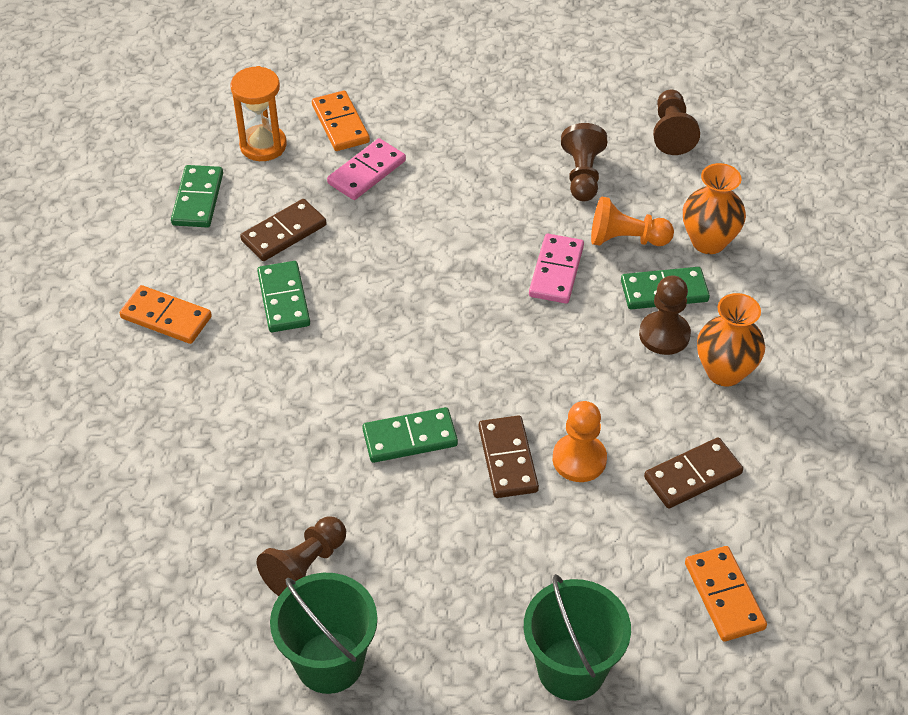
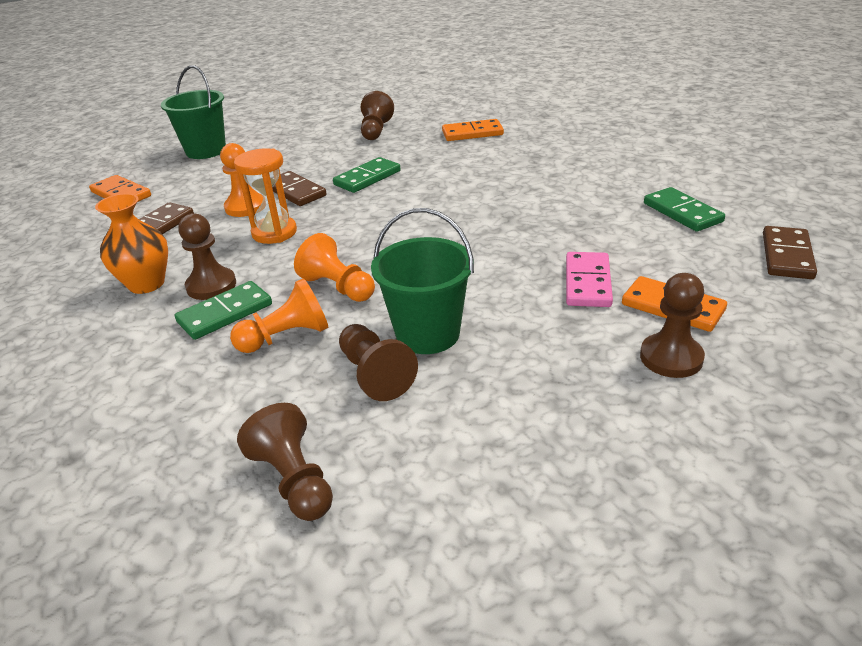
camera: 150 degrees right, 15 degrees down
(166, 317) = (588, 163): orange domino -> orange domino (472, 133)
(263, 145) = (704, 261): orange hourglass -> orange hourglass (274, 233)
(284, 233) = (587, 222): brown domino -> brown domino (786, 256)
(284, 299) = (530, 195): green domino -> none
(329, 662) = (333, 118): green bucket -> green bucket (427, 334)
(391, 95) = (671, 357): none -> brown pawn
(556, 271) = (338, 287): pink domino -> orange pawn
(708, 241) = (193, 372): orange vase -> none

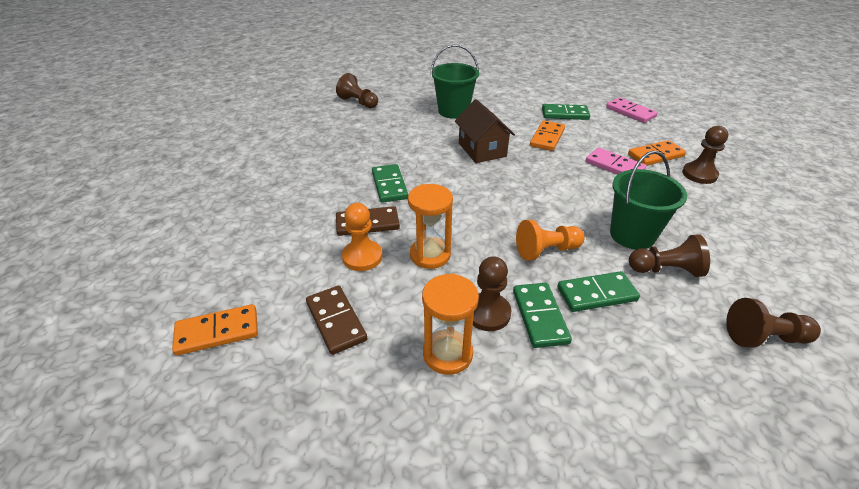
camera: 60 degrees left, 5 degrees up
(146, 284) = (447, 354): orange vase -> orange hourglass
(206, 151) = (198, 247): green bucket -> green bucket (453, 111)
(286, 337) = (596, 294): orange pawn -> green domino
(376, 130) = (308, 154): brown pawn -> brown pawn (358, 102)
(472, 133) = (376, 124): orange domino -> orange domino (547, 138)
(500, 194) = (482, 150): none -> brown house
(786, 256) = (630, 112): brown domino -> pink domino

